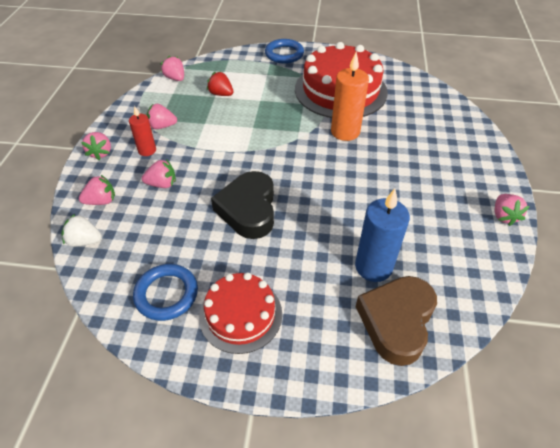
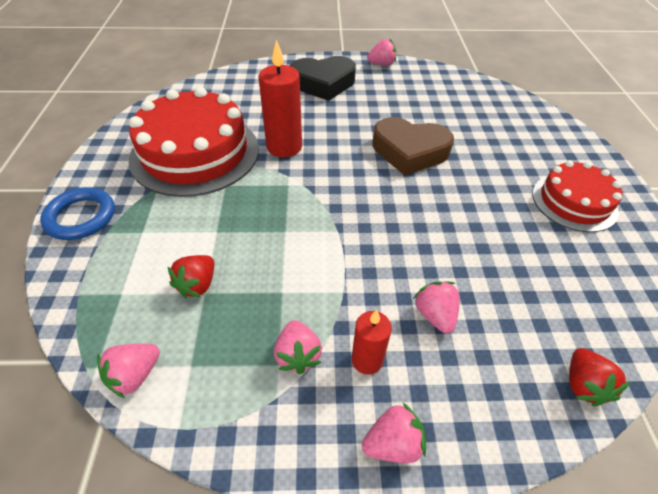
camera: 100 degrees left, 0 degrees up
(84, 241) = (583, 384): white strawberry -> red strawberry
(101, 201) = (502, 392): pink strawberry -> none
(166, 294) = (594, 264): blue ring -> none
(248, 209) = (442, 214): black heart -> black heart (323, 83)
(345, 132) = (284, 147): orange candle -> red candle
(373, 267) = (471, 126): blue candle -> none
(396, 321) = (516, 116): brown heart -> brown heart (409, 151)

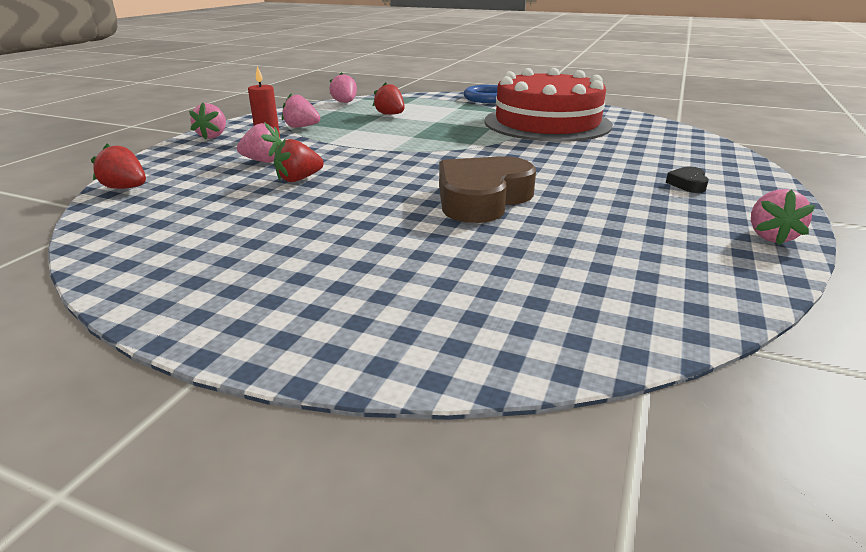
camera: 115 degrees right, 20 degrees down
(284, 147) = (536, 149): red candle -> none
(323, 83) = (688, 184): black heart -> black heart, size x0.41
(453, 259) = (299, 179): none -> red strawberry
(574, 202) = (268, 271): red cake -> none

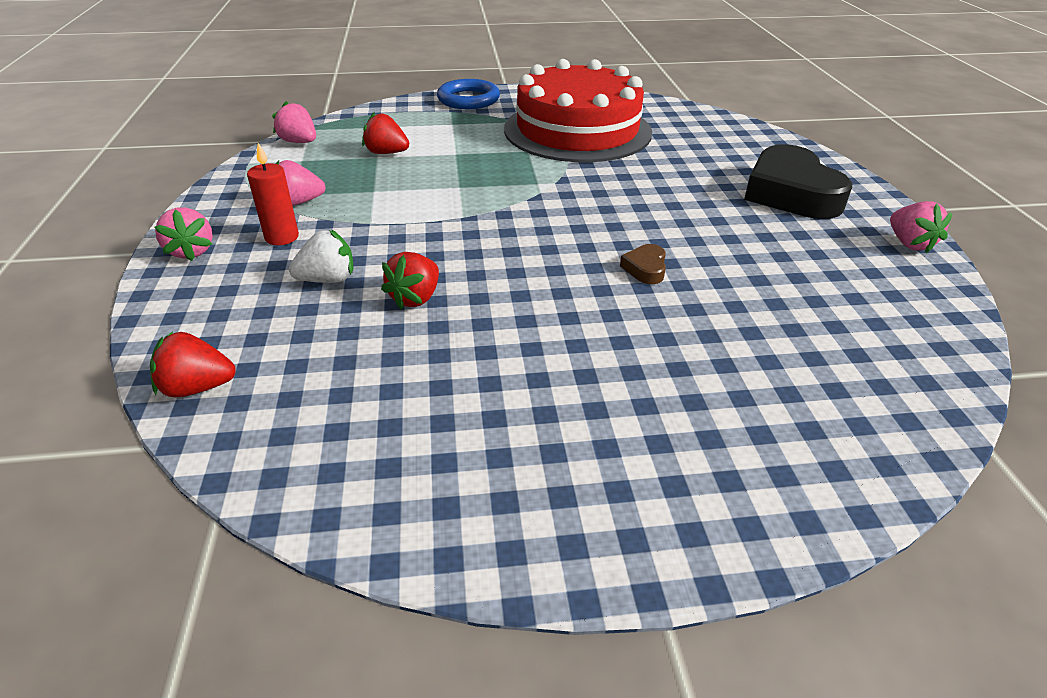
camera: 30 degrees left, 10 degrees up
(263, 161) = (328, 279): pink strawberry -> white strawberry
(482, 199) = (645, 268): brown heart -> brown heart, size x0.41
(688, 184) = (790, 193): black heart -> black heart, size x2.42

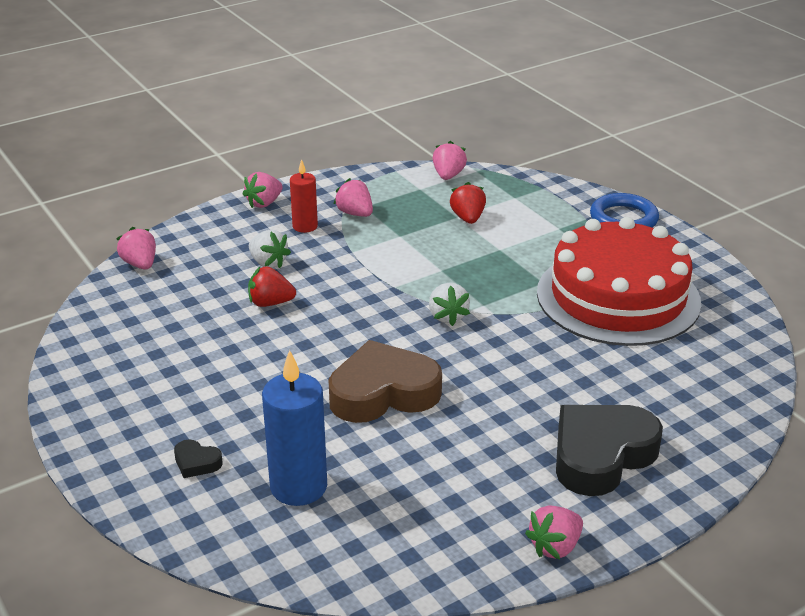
camera: 65 degrees right, 5 degrees down
(197, 388) = (140, 264): red strawberry -> pink strawberry
(541, 203) = (447, 316): none -> white strawberry
(645, 268) = (383, 392): brown heart -> brown heart, size x2.42
(717, 437) = (196, 463): none -> black heart
(791, 363) = (298, 487): none -> blue candle

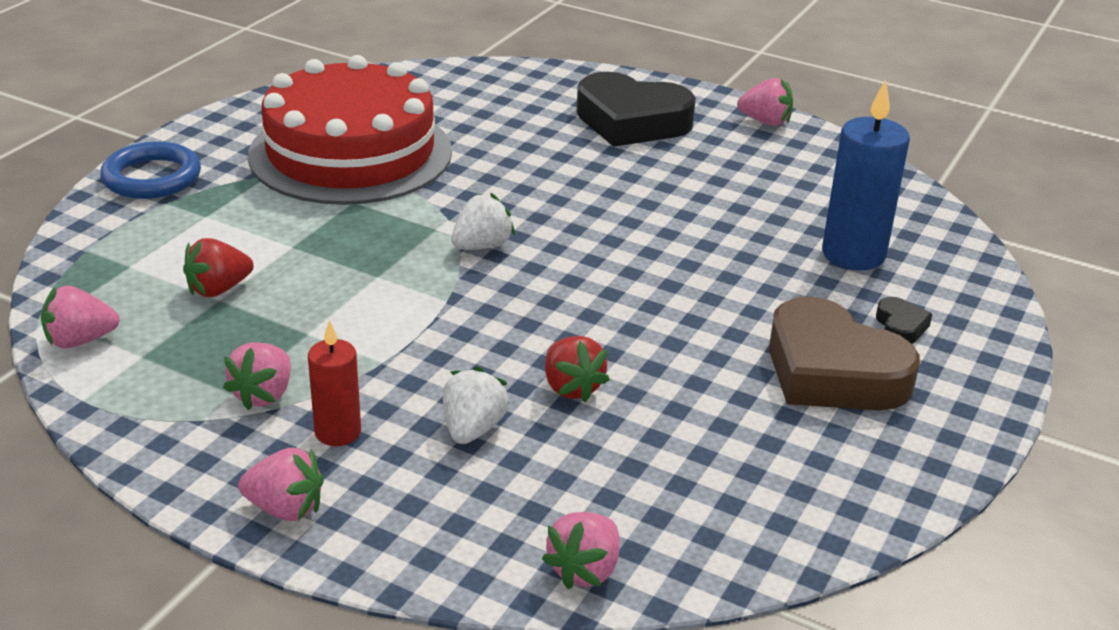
camera: 120 degrees left, 0 degrees up
(383, 392) = (664, 248): brown heart -> brown heart (832, 371)

